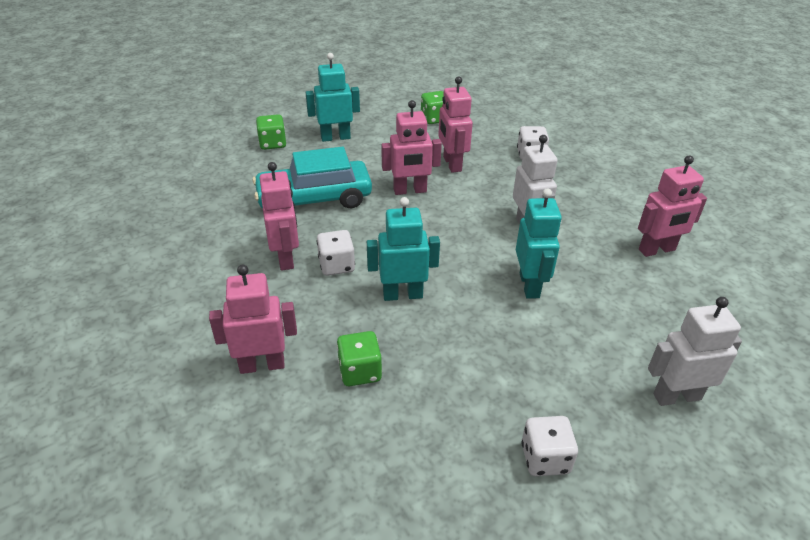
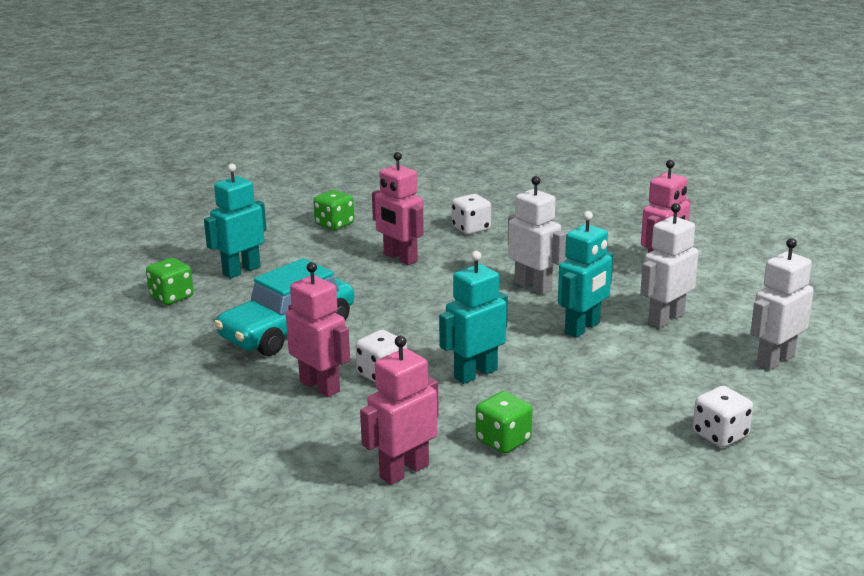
camera: 30 degrees left, 15 degrees down
(410, 191) = (383, 292): pink robot -> none
(530, 285) = (583, 328): turquoise robot -> turquoise robot turned 75 degrees clockwise
(611, 305) = (665, 319): none -> white robot

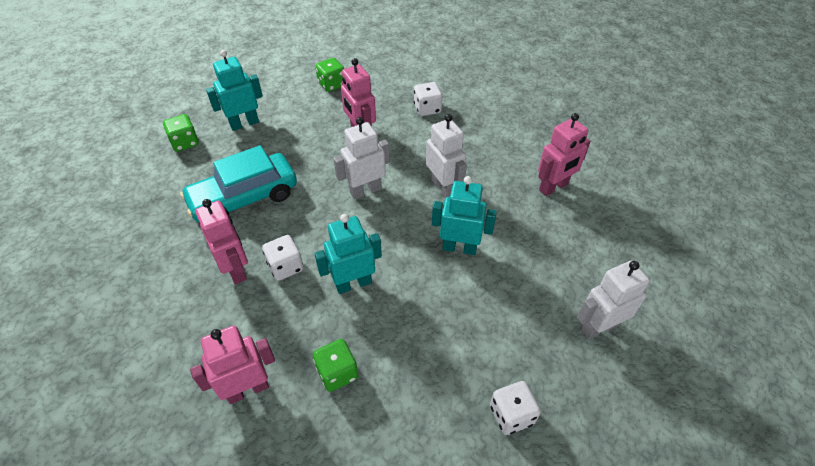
camera: 15 degrees right, 25 degrees up
(583, 328) = (459, 247): turquoise robot -> turquoise robot turned 135 degrees counterclockwise
(665, 319) = (530, 251): white robot -> white robot (365, 190)

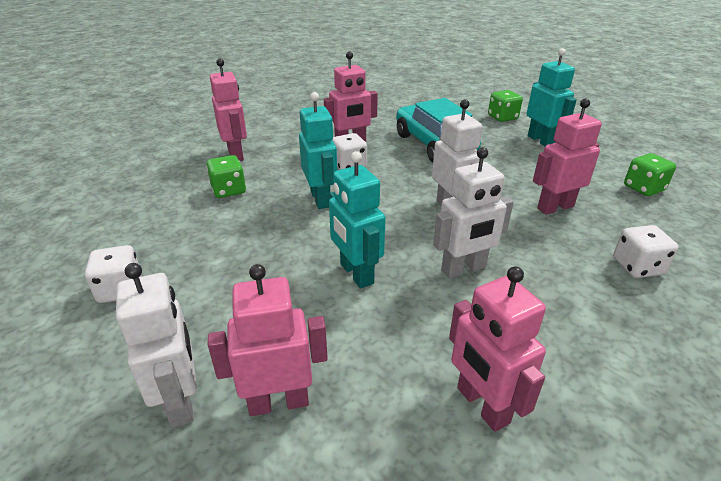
camera: 95 degrees right, 15 degrees down
(459, 247) = (356, 274): turquoise robot -> turquoise robot turned 135 degrees clockwise
(581, 275) = (278, 402): none -> pink robot

